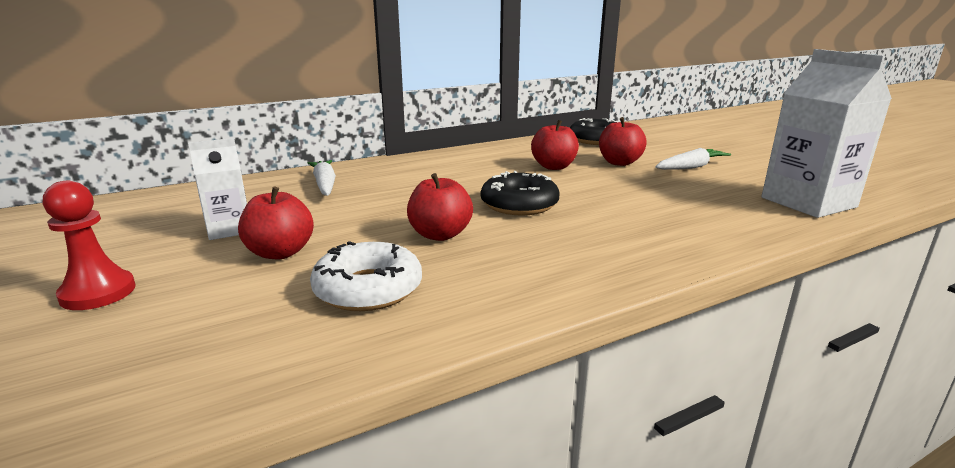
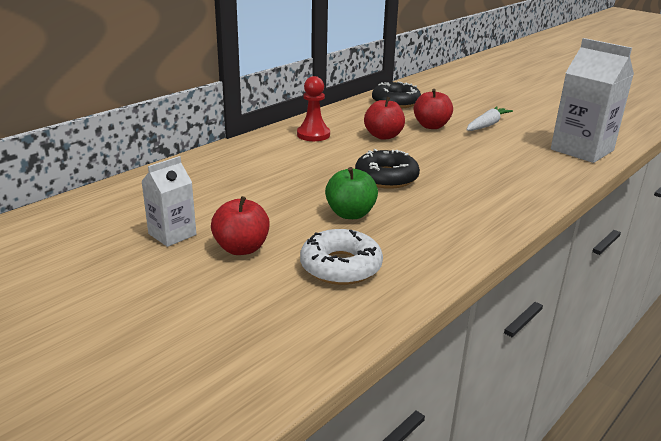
camera: 20 degrees left, 5 degrees up
(98, 293) = (133, 306): red pawn -> red pawn (313, 135)
(324, 185) = (205, 178): white carrot -> none
(440, 235) = (350, 214): red apple -> green apple

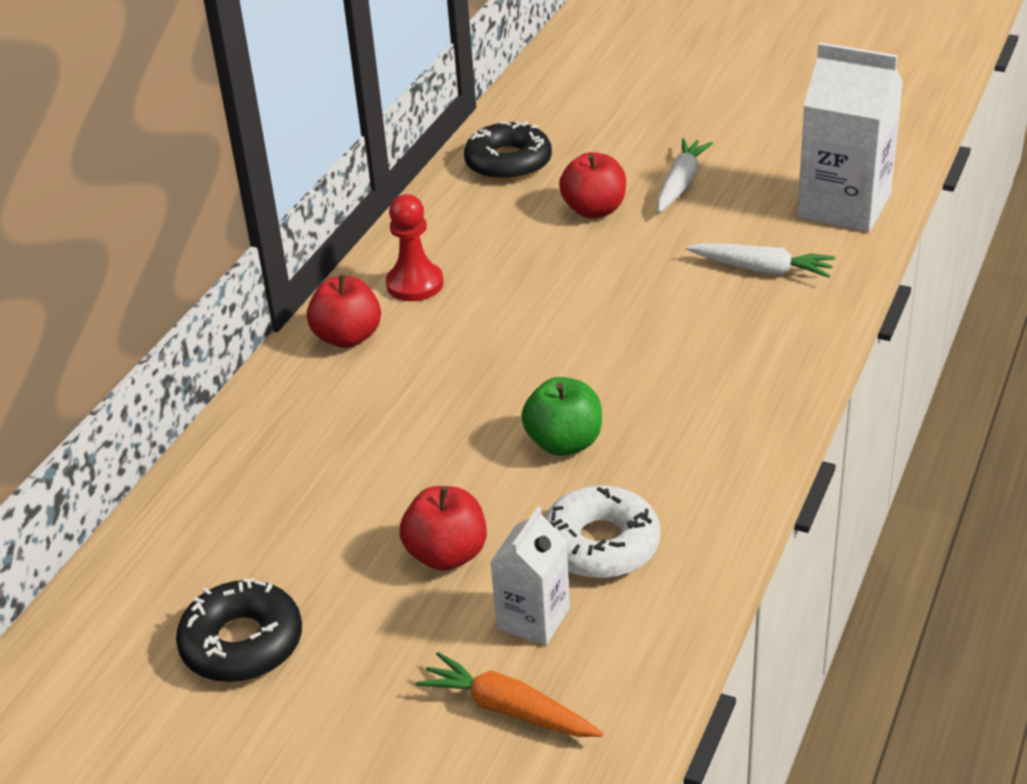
camera: 15 degrees left, 10 degrees up
(172, 234) = (330, 559): white carton -> white carton (533, 618)
(217, 339) = (508, 709): none -> orange carrot
(383, 136) = (529, 256): red apple -> red apple (347, 337)
(386, 177) = (579, 352): black donut -> black donut (242, 643)
(518, 165) = (762, 269): none -> white carrot

